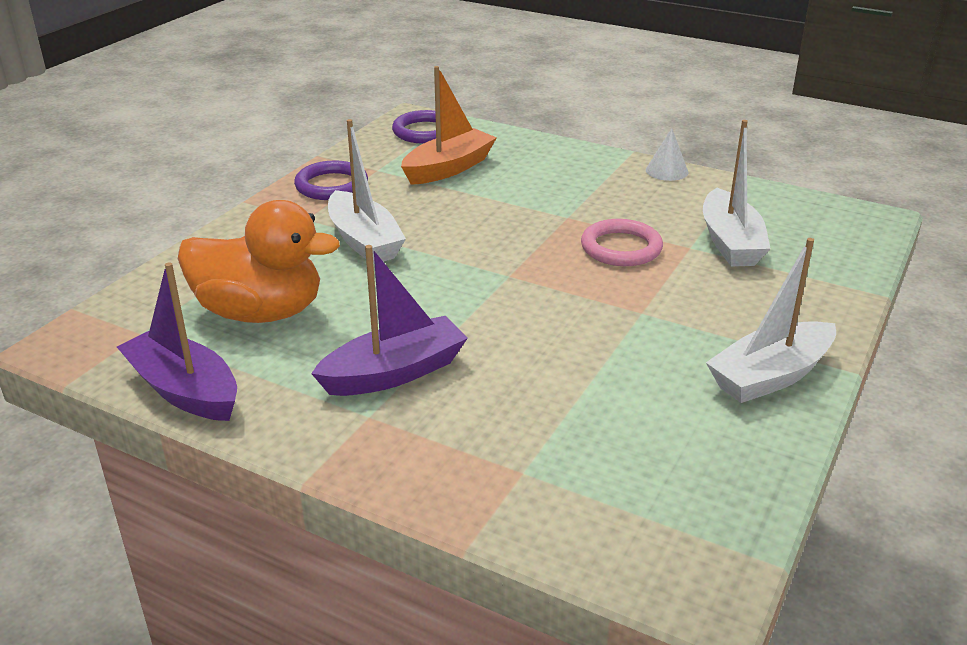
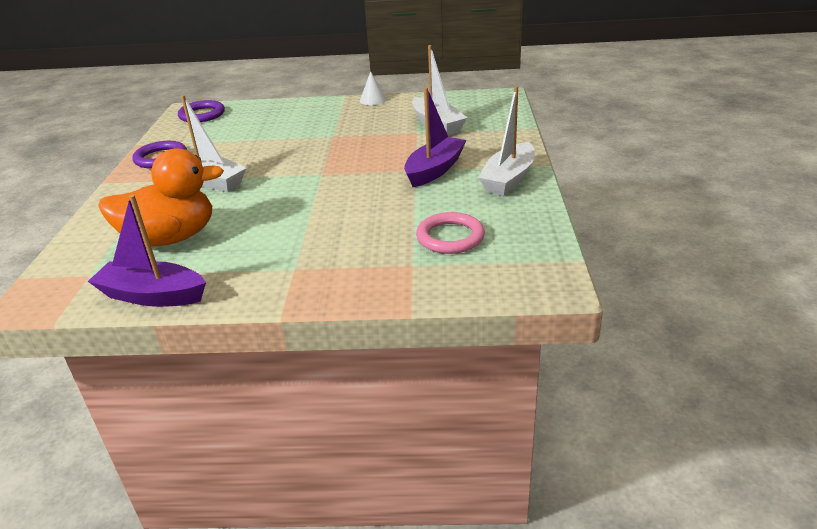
camera: 25 degrees left, 0 degrees up
(394, 373) = (291, 242): purple boat -> purple boat (434, 170)
(448, 168) = (235, 130): orange boat -> none
(621, 248) = (378, 143): pink ring -> pink ring (450, 237)

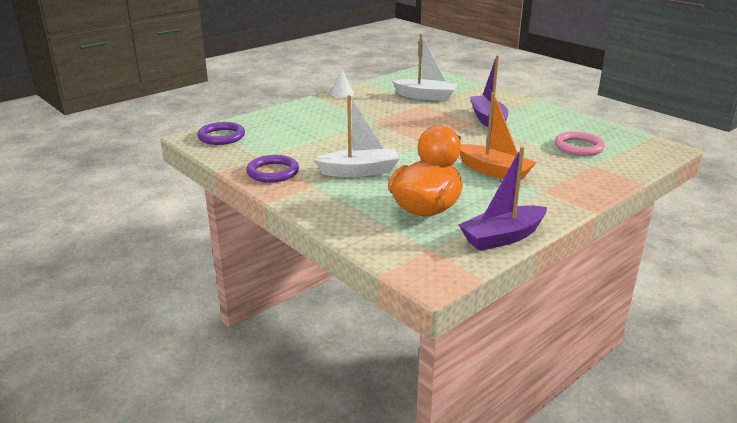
camera: 45 degrees left, 5 degrees down
(304, 228) = (494, 171): none -> orange boat
(508, 179) = (537, 112): white boat -> none

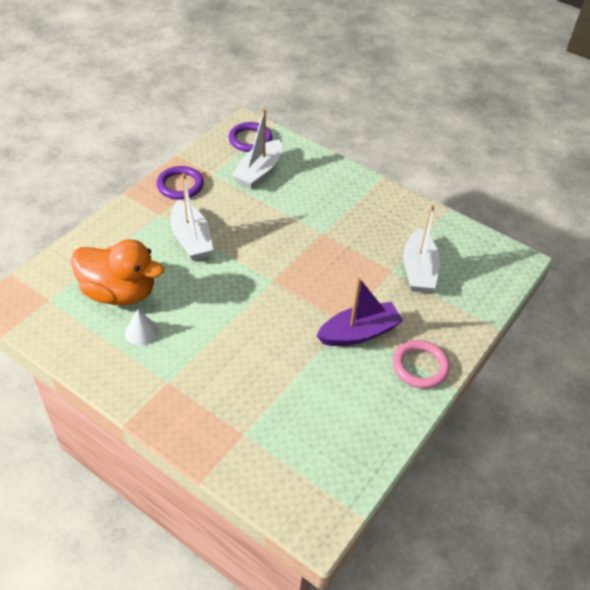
camera: 75 degrees right, 20 degrees up
(275, 137) = (259, 172): none -> white boat
(342, 93) = (399, 198): white cone -> white cone (141, 332)
(494, 171) = (209, 340): orange boat -> none
(502, 237) = (68, 348): purple boat -> none
(578, 147) = (295, 423): pink ring -> pink ring (420, 366)

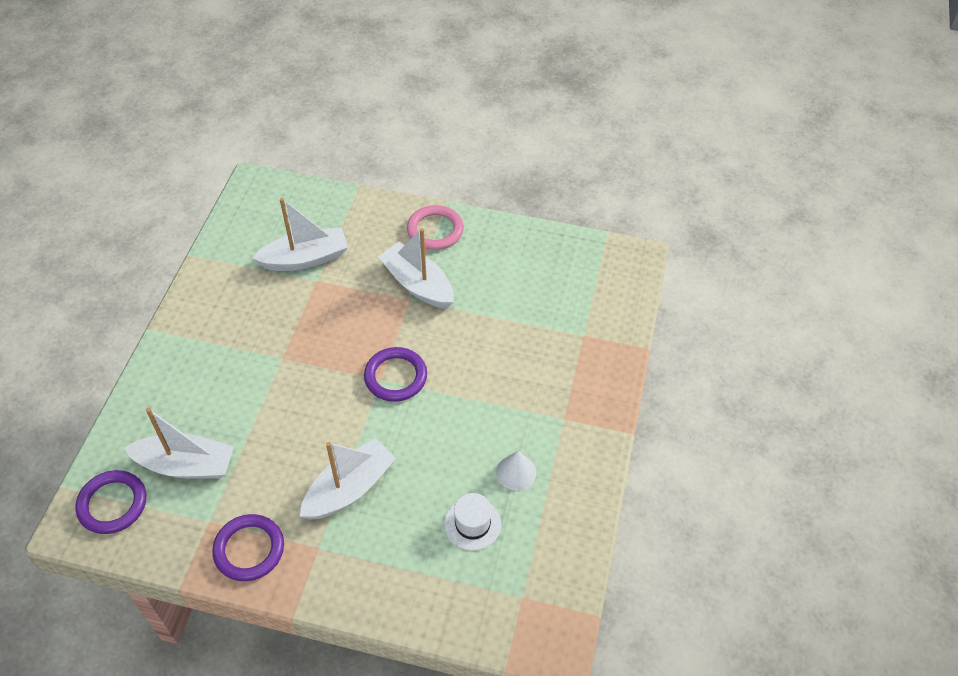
camera: 110 degrees left, 5 degrees up
(119, 292) = (472, 524): orange duck -> white hat
(270, 290) = (395, 377): none -> purple ring
(359, 333) = (418, 284): purple boat -> white boat

